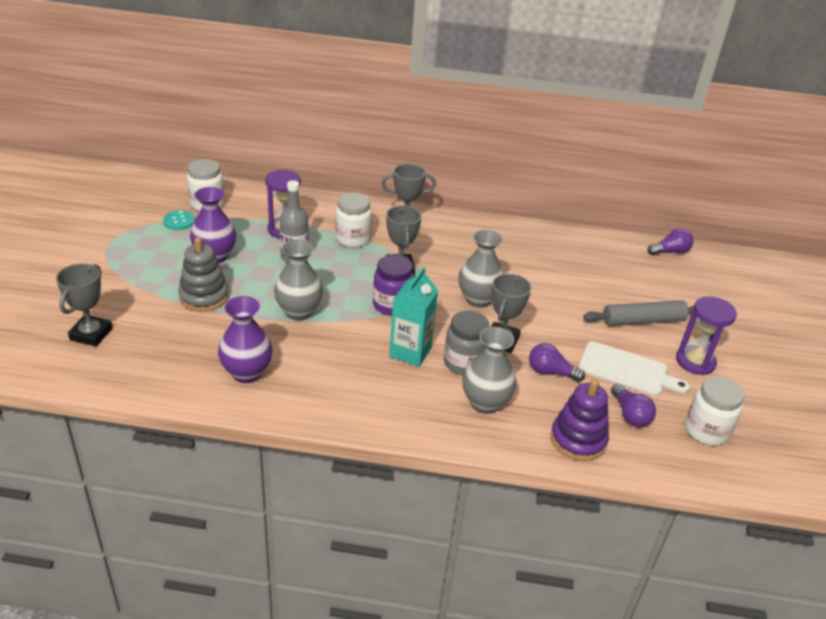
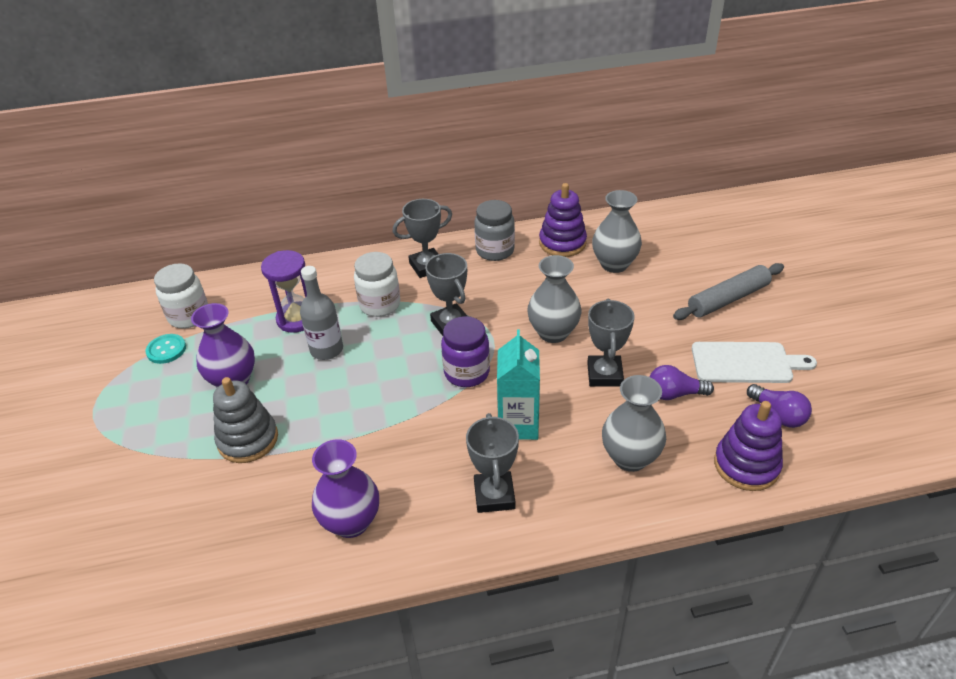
camera: 15 degrees left, 5 degrees up
(91, 334) = (133, 542): grey trophy -> grey trophy (494, 495)
(299, 312) = (369, 419): grey vase -> grey vase (614, 264)
(464, 363) = (581, 417): grey jar -> grey jar (495, 250)
(526, 239) = (562, 243): none -> purple stacking toy
(670, 252) = (708, 211): purple light bulb -> none
(695, 362) = (803, 328): purple hourglass -> none
(706, 430) = (858, 405): white jar -> none

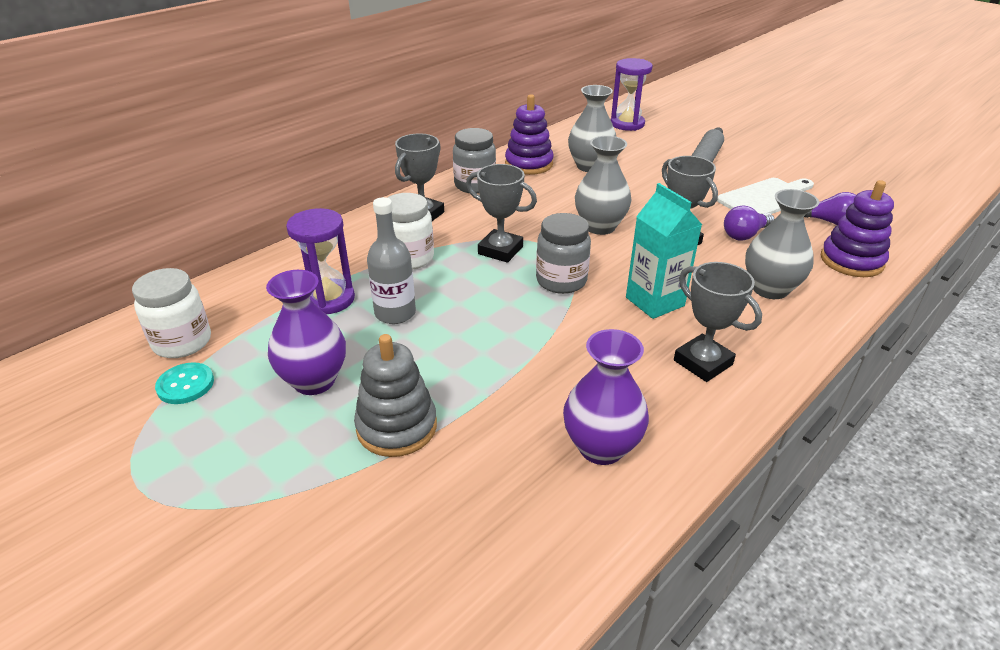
camera: 35 degrees left, 5 degrees down
(467, 373) = (561, 281): purple jar -> grey jar
(705, 225) = (627, 124): none -> purple hourglass

